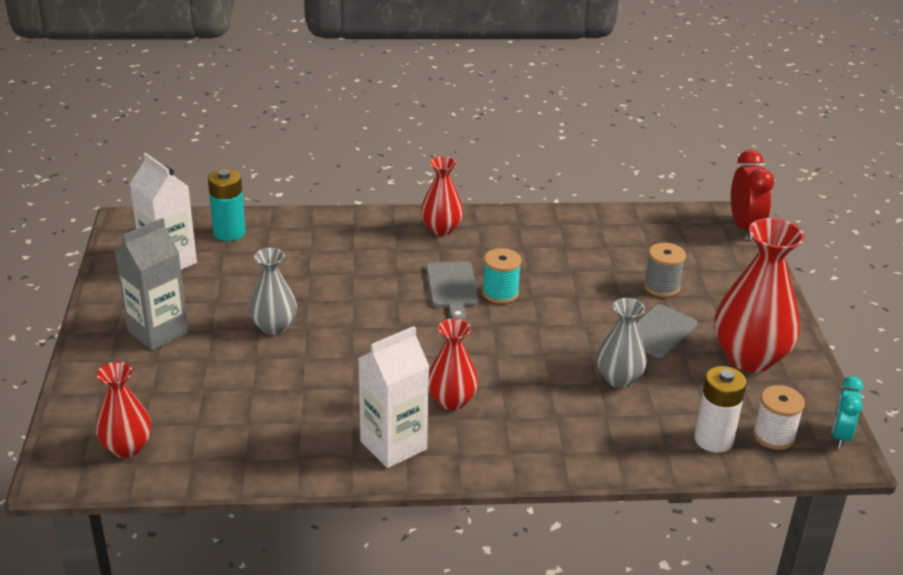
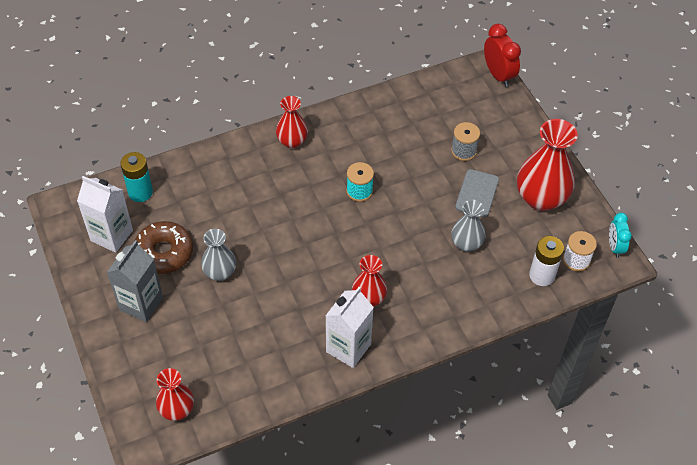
camera: 20 degrees left, 20 degrees up
(219, 292) = (164, 252): none -> brown donut
(452, 287) = (325, 196): grey cutting board -> none

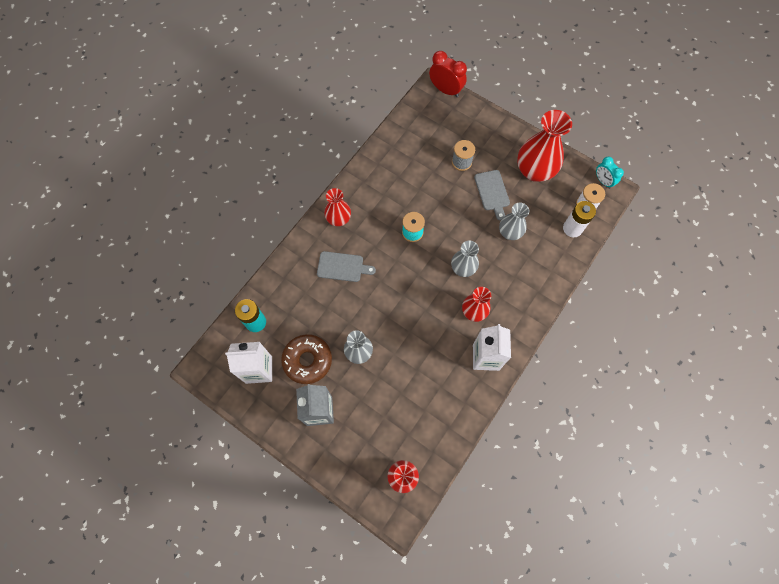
camera: 30 degrees left, 15 degrees up
(262, 186) = (342, 267): none -> grey cutting board
(388, 251) = (463, 268): none -> grey vase

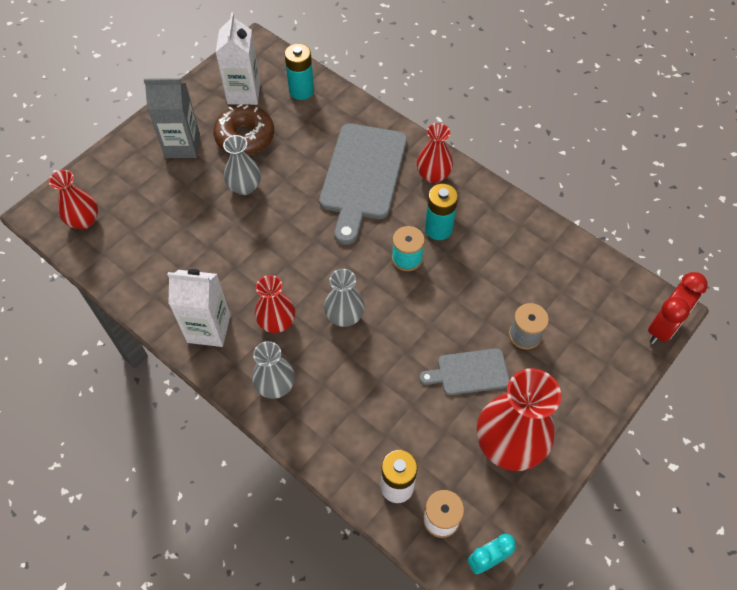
camera: 95 degrees right, 10 degrees down
(342, 267) = (362, 176): grey cutting board -> grey cutting board, size x1.90
(386, 214) = (438, 229): none -> turquoise battery
(510, 232) = (397, 388): grey vase -> grey vase (275, 385)

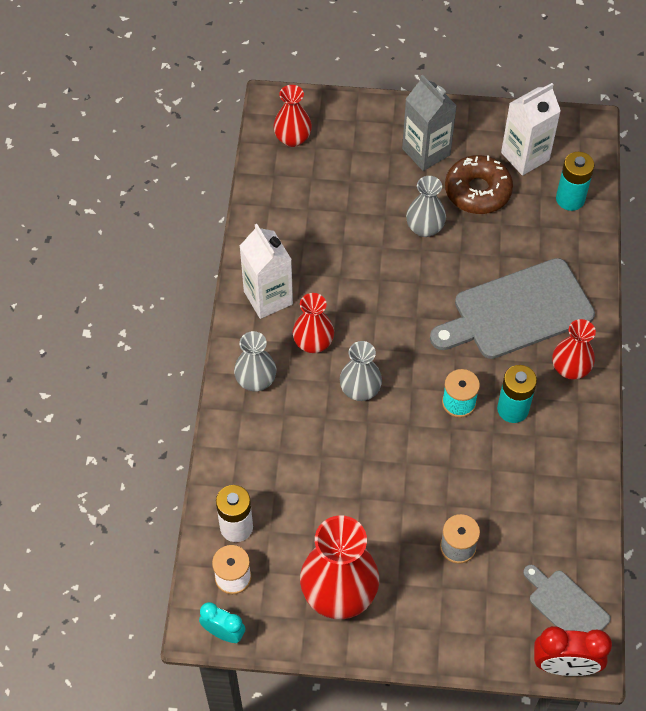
camera: 55 degrees right, 0 degrees up
(469, 372) = (383, 522): grey cutting board -> grey cutting board (566, 606)

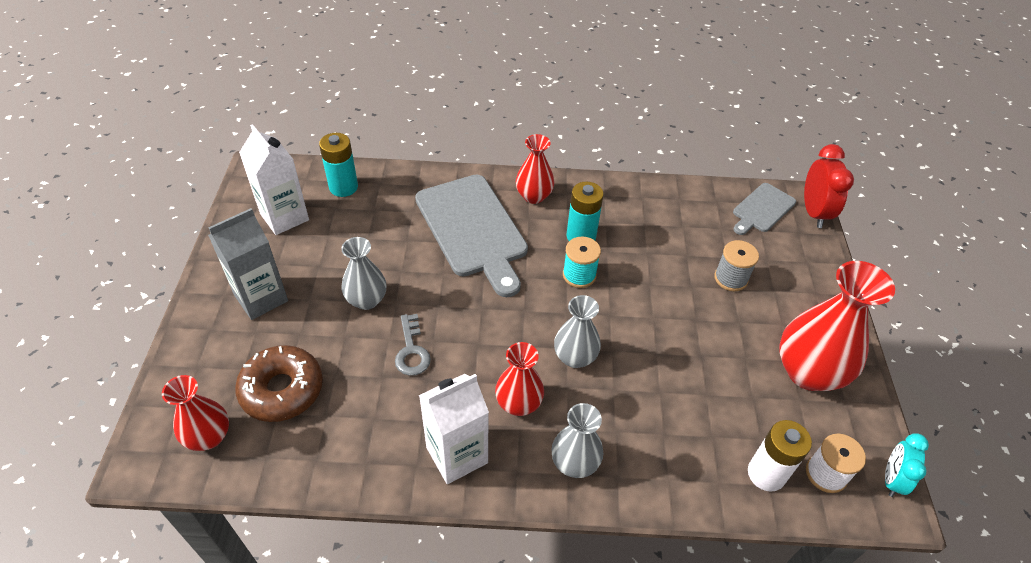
camera: 95 degrees left, 10 degrees down
(369, 264) = (411, 351): none -> grey key
(477, 191) = (323, 255): brown donut -> brown donut (282, 390)

